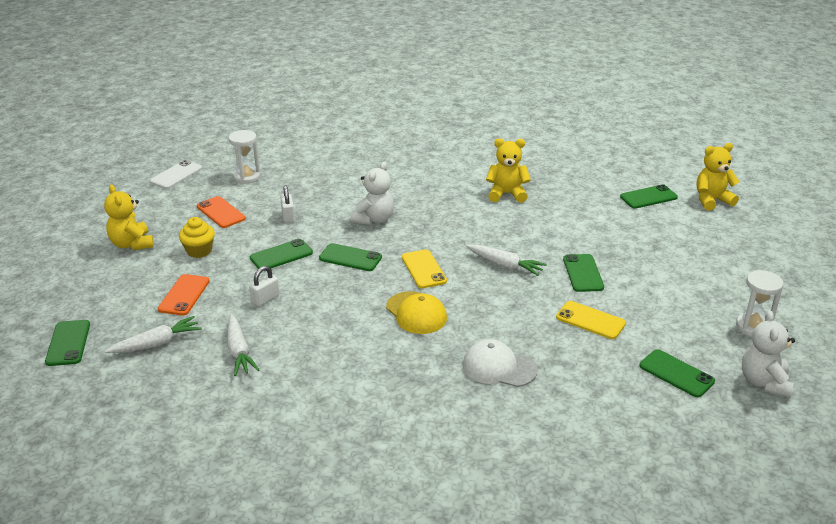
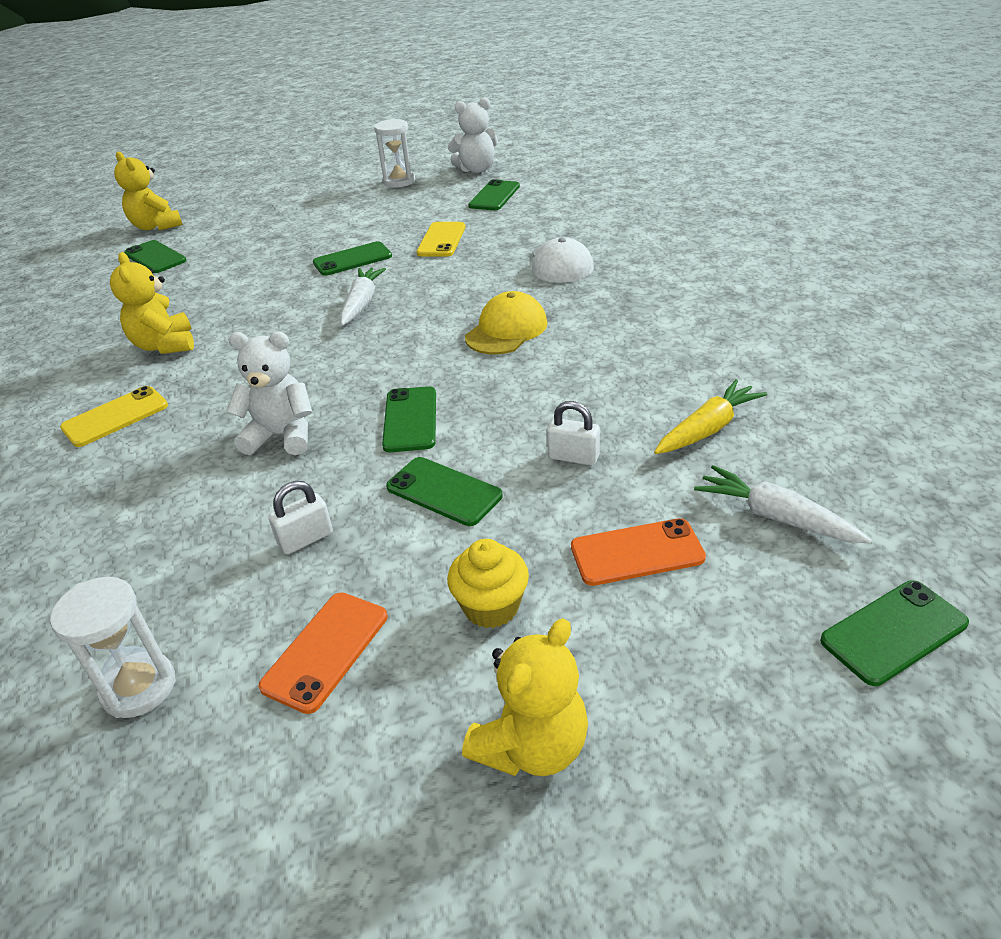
camera: 110 degrees left, 5 degrees up
(176, 175) = (142, 870): white phone -> none
(239, 351) = (707, 429): white carrot -> yellow carrot
(423, 269) = (404, 352): yellow phone -> yellow phone (115, 417)

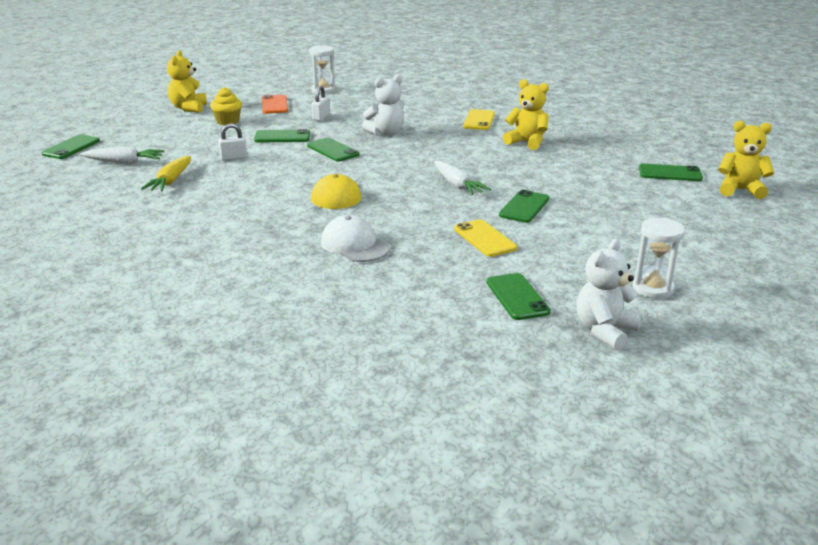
camera: 140 degrees right, 10 degrees down
(637, 552) = (181, 142): orange phone -> none

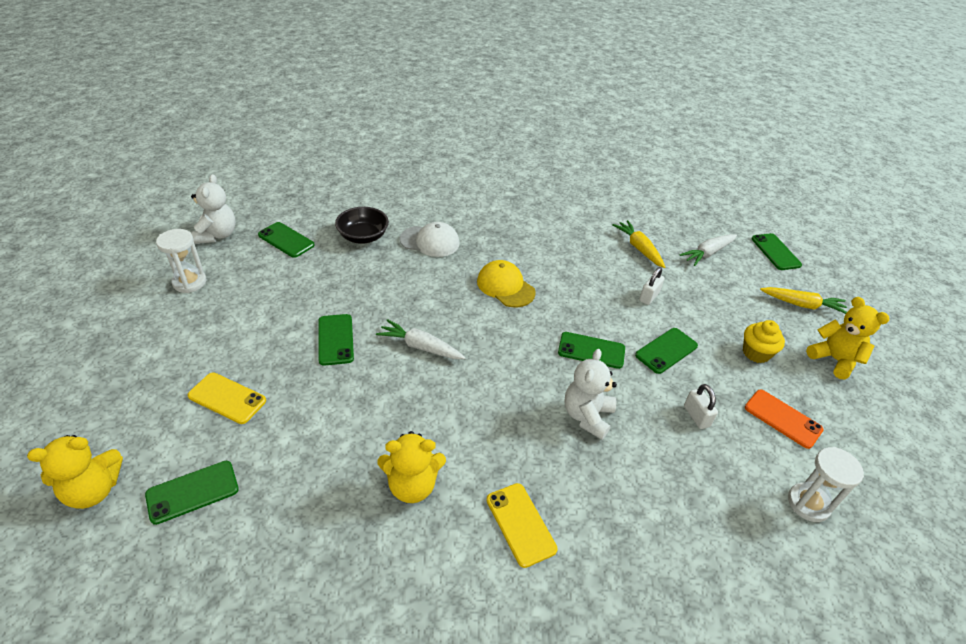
camera: 140 degrees right, 15 degrees up
(139, 126) = (801, 305): none -> yellow carrot
(422, 272) = (363, 237): none -> black bowl
(484, 238) = (343, 284): yellow phone -> yellow phone (227, 398)

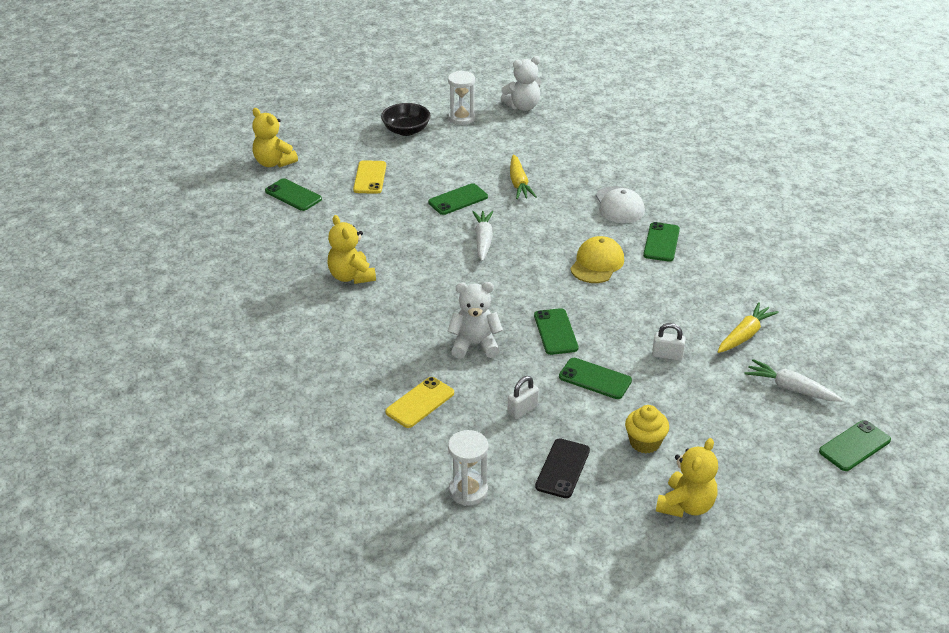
camera: 70 degrees right, 5 degrees down
(286, 240) = (547, 137): green phone -> green phone (661, 242)
(363, 237) = (590, 170): black bowl -> black bowl (406, 130)
(520, 524) = (350, 333): yellow phone -> yellow phone (420, 402)
(782, 418) = (562, 468): orange phone -> black phone
(801, 305) = (764, 475): yellow carrot -> yellow carrot (519, 183)

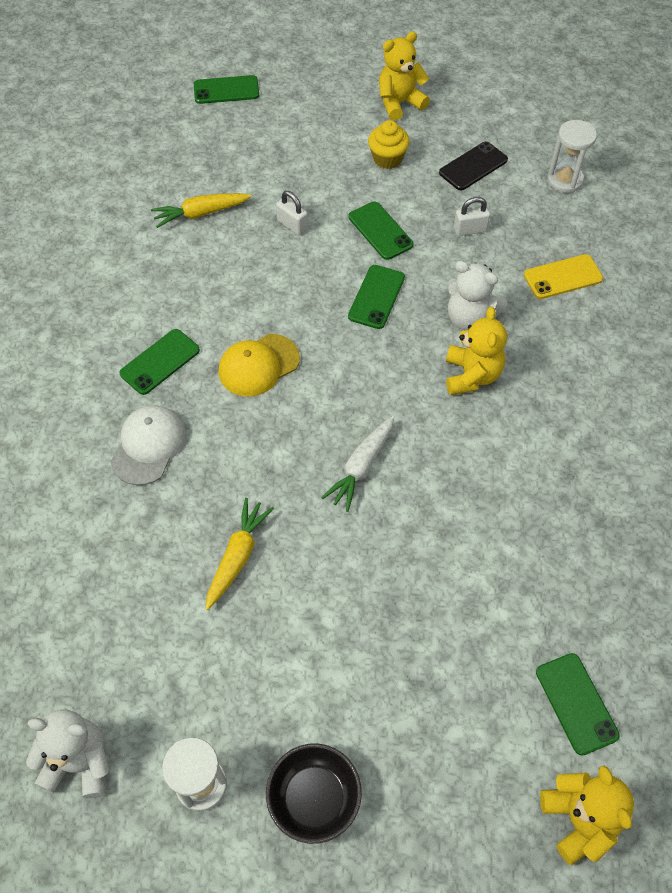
camera: 150 degrees left, 20 degrees up
(351, 276) = (559, 482): yellow teddy bear -> yellow teddy bear (471, 375)
(370, 177) = (440, 687): yellow phone -> none
(458, 200) = (342, 564): green phone -> none
(791, 388) = (220, 150): white carrot -> none

